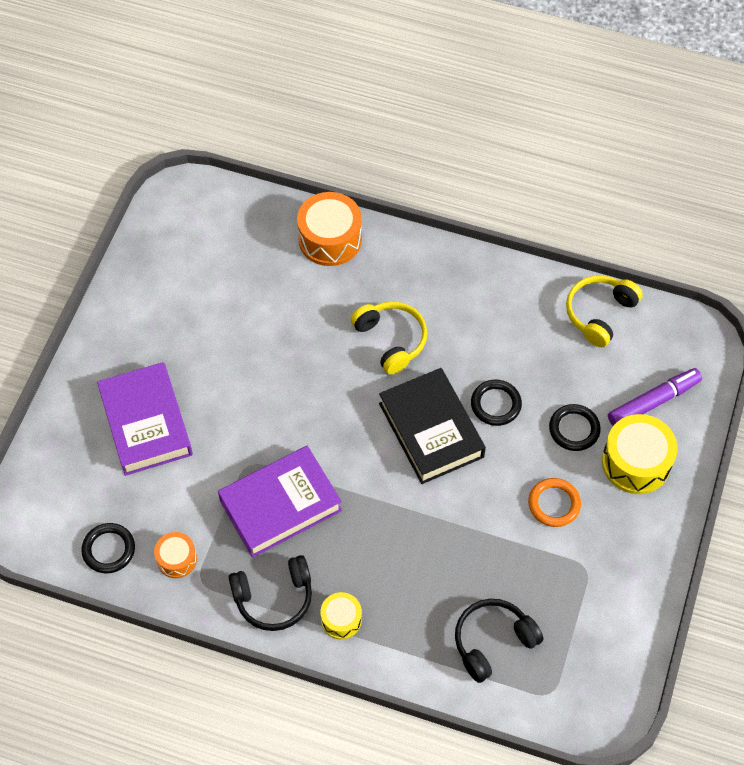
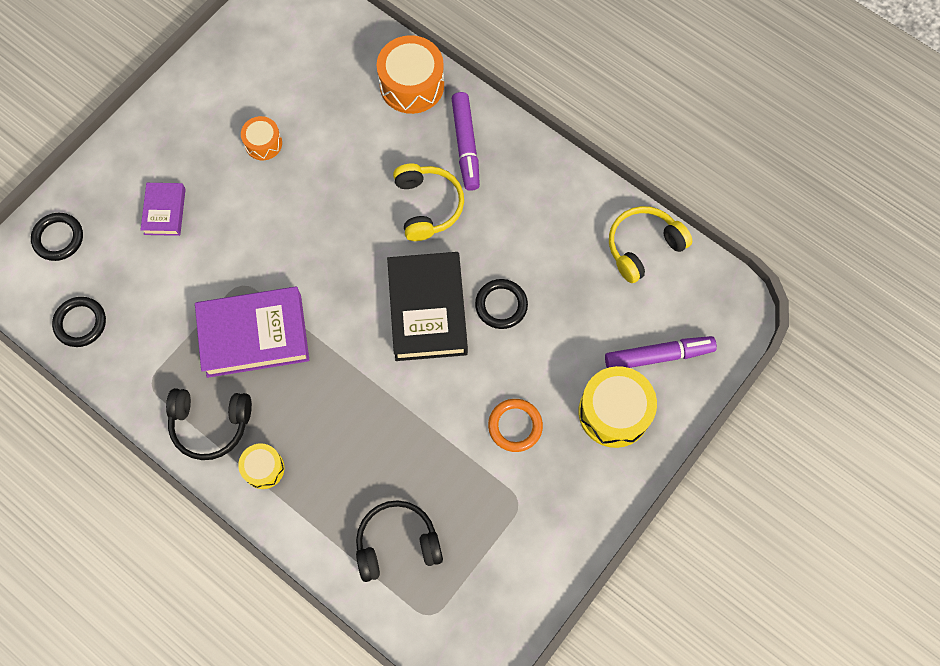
camera: 20 degrees right, 10 degrees up
(146, 423) = (165, 211): purple book -> purple book, size x0.53
(177, 559) = (138, 354): orange drum -> orange drum (263, 143)
(403, 276) = (466, 145): none -> purple marker
(574, 429) = (567, 357): black ring -> black ring (58, 238)

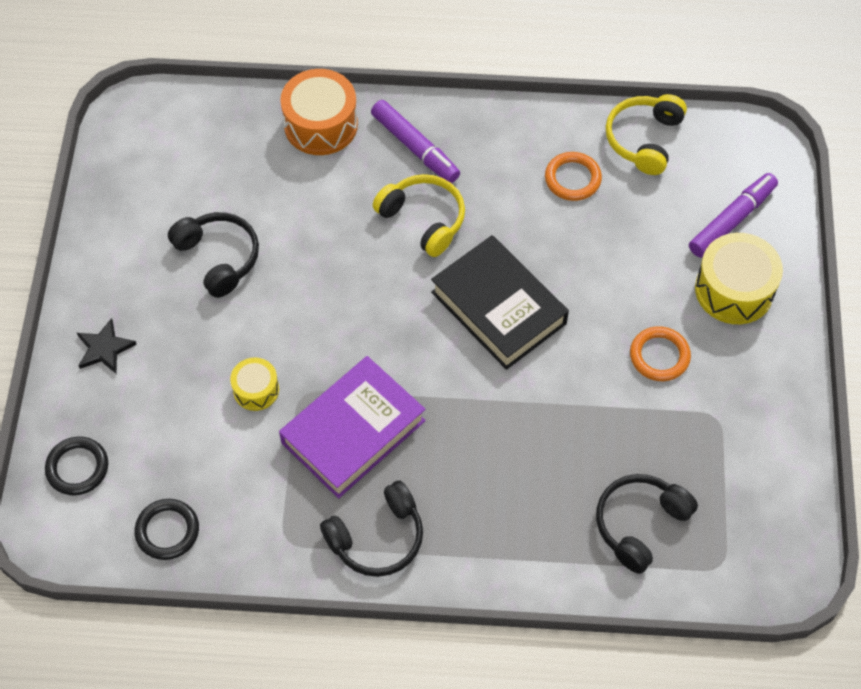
camera: 35 degrees left, 10 degrees down
(138, 162) = (104, 349): none -> black star
(165, 211) = (169, 376): purple book -> none
(263, 143) = (218, 257): orange drum -> black headphones
(263, 468) = (462, 543): yellow drum -> yellow drum (256, 390)
(501, 305) = (561, 263): black ring -> none
(563, 244) = (572, 179): none -> orange ring

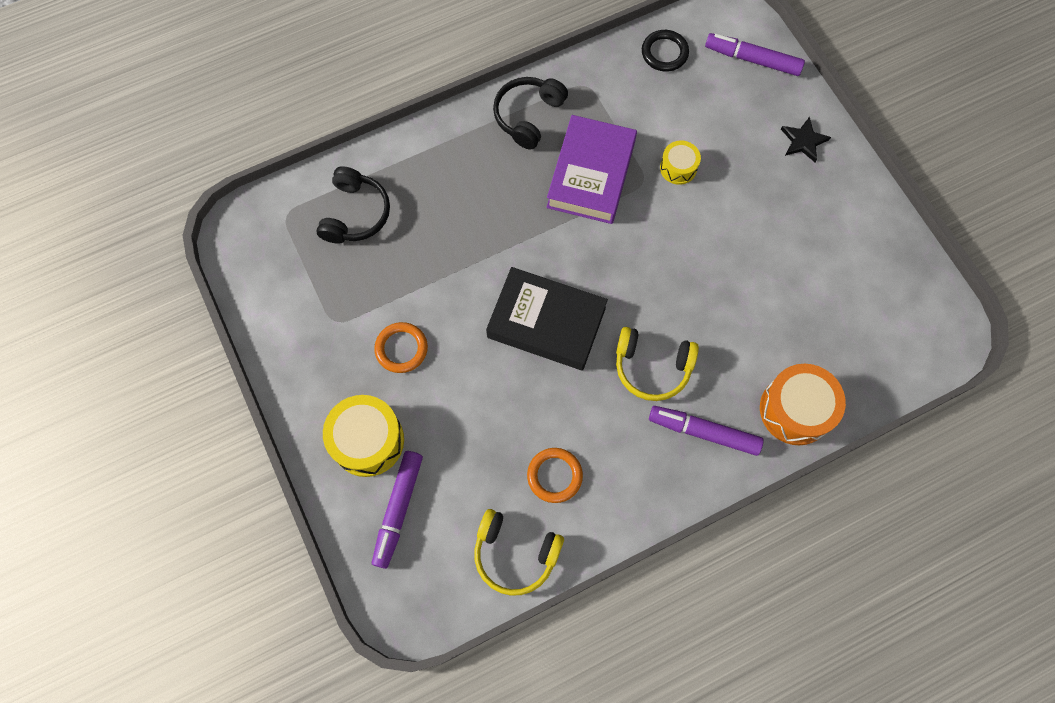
camera: 150 degrees right, 10 degrees up
(77, 468) = (752, 59): black ring -> purple marker
(218, 257) = (781, 249): black headphones -> none
(643, 139) = (515, 554): yellow headphones -> yellow headphones turned 120 degrees clockwise

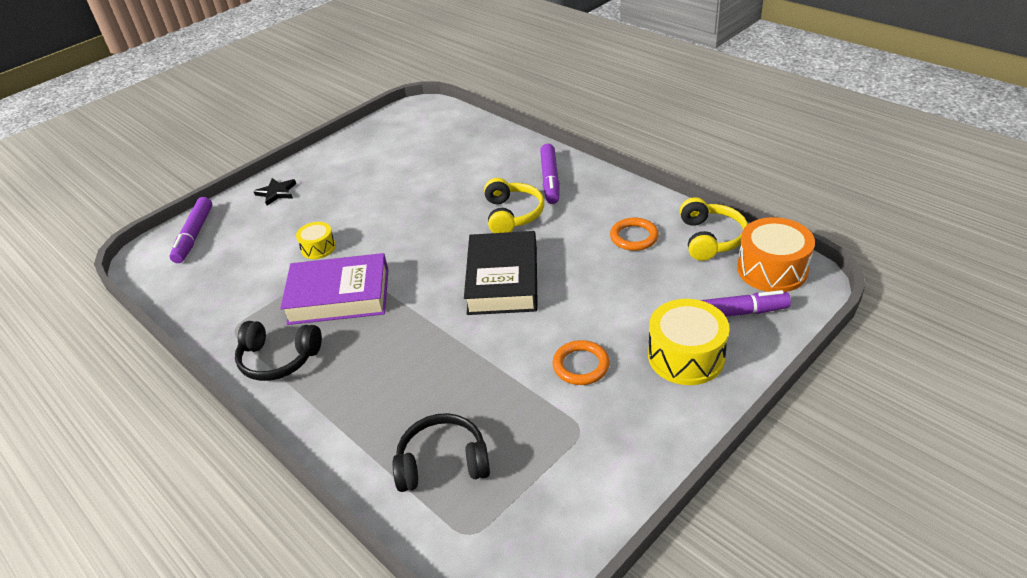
camera: 105 degrees left, 30 degrees down
(664, 53) = (189, 287): black ring -> none
(795, 410) = (509, 148): orange drum -> orange drum (772, 269)

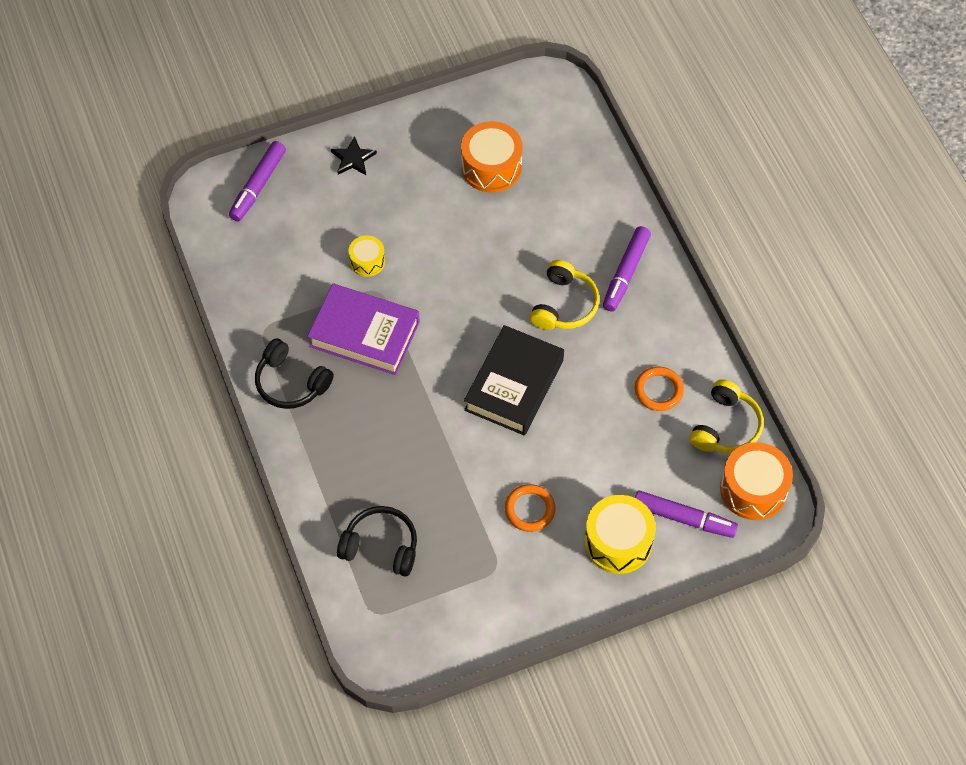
camera: 20 degrees right, 20 degrees up
(399, 160) = (491, 167): none -> orange drum

